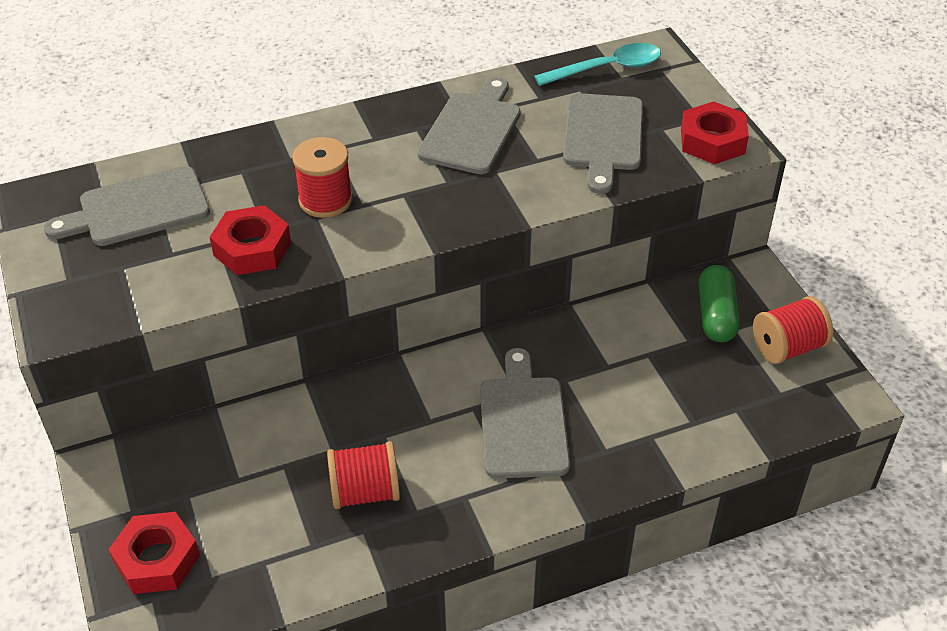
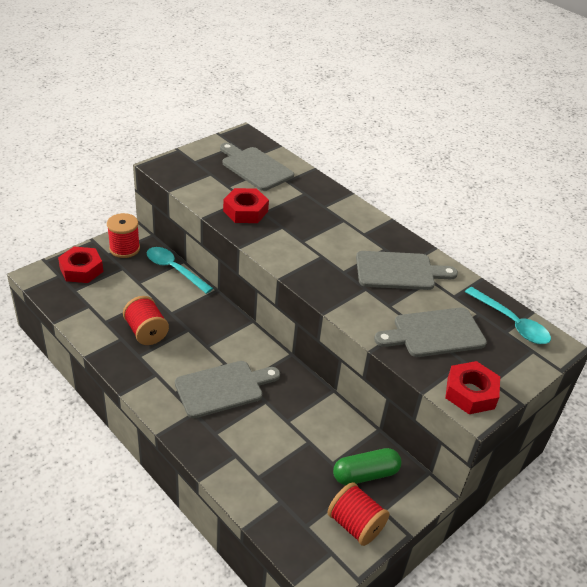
camera: 65 degrees right, 5 degrees down
(229, 423) = (174, 270): none -> turquoise spoon
(325, 200) = (298, 227): red spool -> red spool (124, 248)

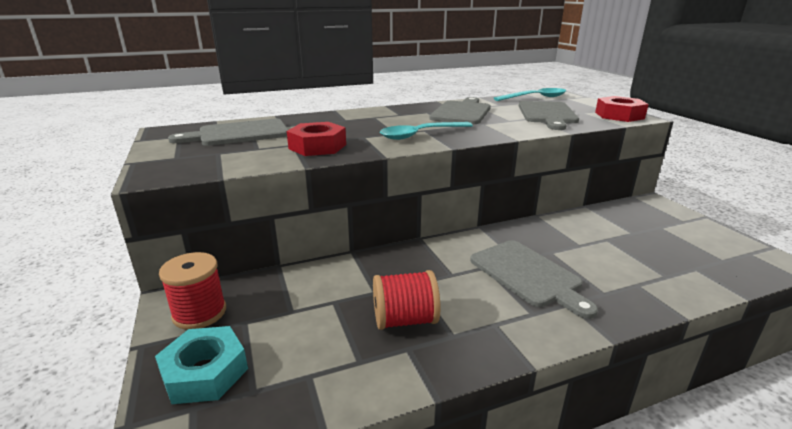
camera: 65 degrees left, 15 degrees down
(81, 269) = (205, 372): red nut -> turquoise nut
(174, 270) = (289, 275): turquoise spoon -> turquoise spoon (420, 135)
(223, 388) = (528, 275): grey cutting board -> grey cutting board turned 150 degrees clockwise
(355, 525) = (707, 236): red spool -> none
(365, 474) = (643, 221): green capsule -> none

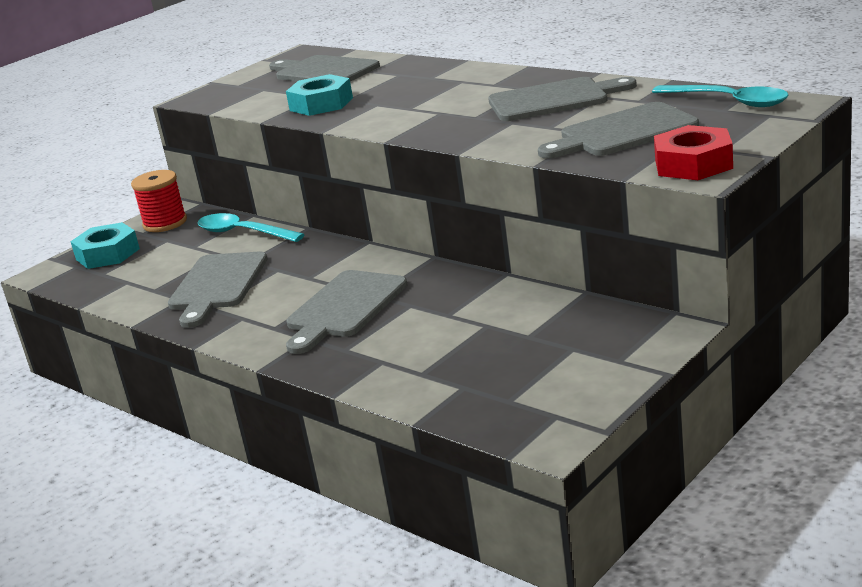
camera: 65 degrees right, 0 degrees up
(317, 146) = (321, 104): red nut -> turquoise nut
(405, 320) = (217, 285): red spool -> grey cutting board
(420, 135) = (416, 117): turquoise spoon -> turquoise spoon (243, 233)

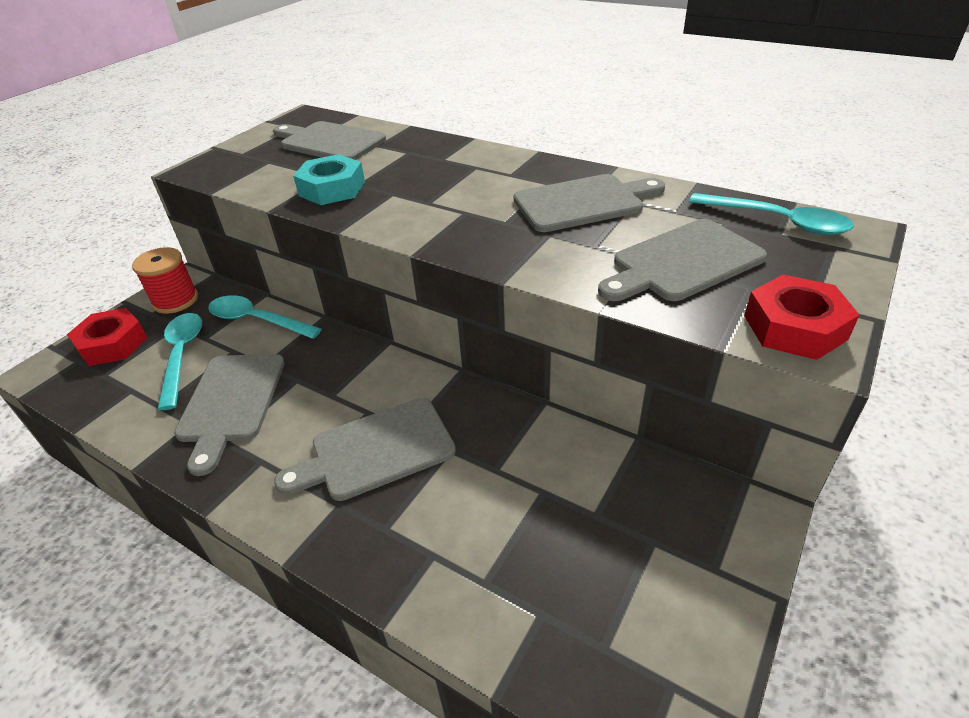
camera: 10 degrees left, 15 degrees up
(107, 254) = (112, 344): turquoise nut -> red nut
(172, 259) = (182, 356): none -> turquoise spoon
(344, 308) = (376, 450): grey cutting board -> grey cutting board turned 45 degrees clockwise

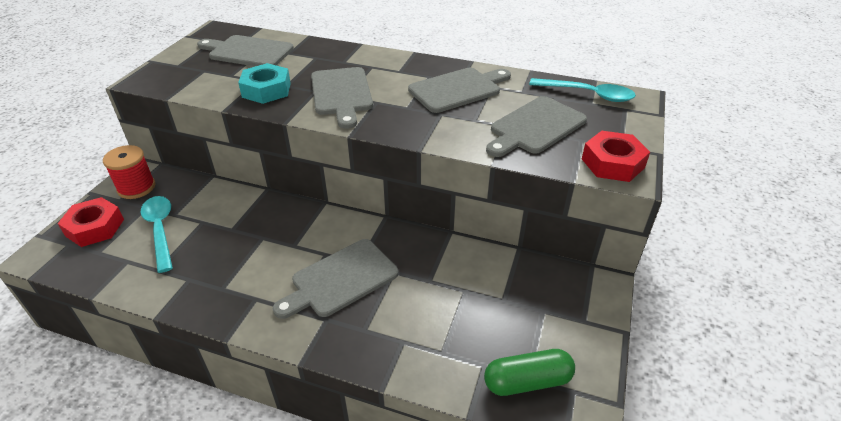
camera: 15 degrees left, 0 degrees up
(231, 402) = (215, 260): grey cutting board -> grey cutting board (341, 94)
(257, 320) = (213, 196): turquoise spoon -> none
(601, 654) = (527, 381): none -> green capsule

